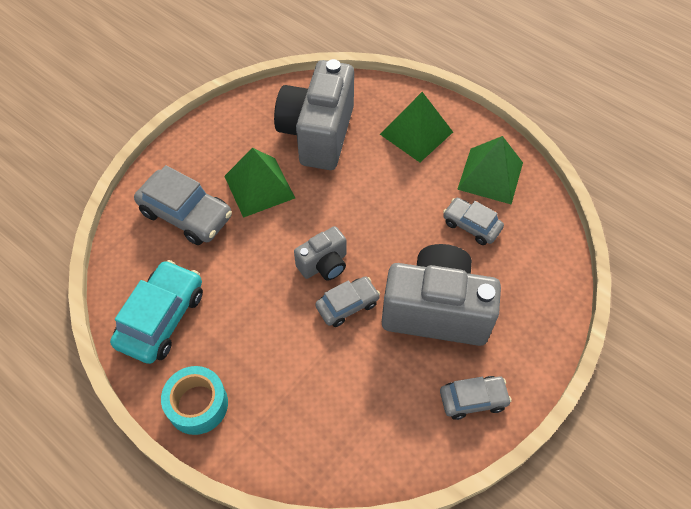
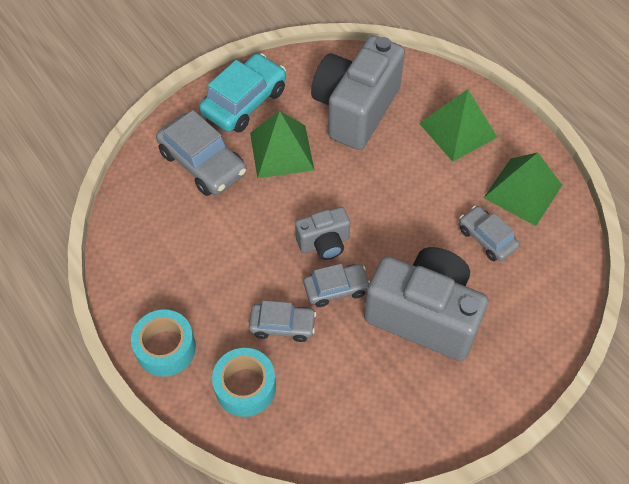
camera: 15 degrees right, 0 degrees up
(161, 318) = (153, 258): turquoise car -> turquoise car (244, 102)
(287, 423) = (245, 387): none -> turquoise tape
(473, 400) = (434, 411): grey car -> grey car (282, 325)

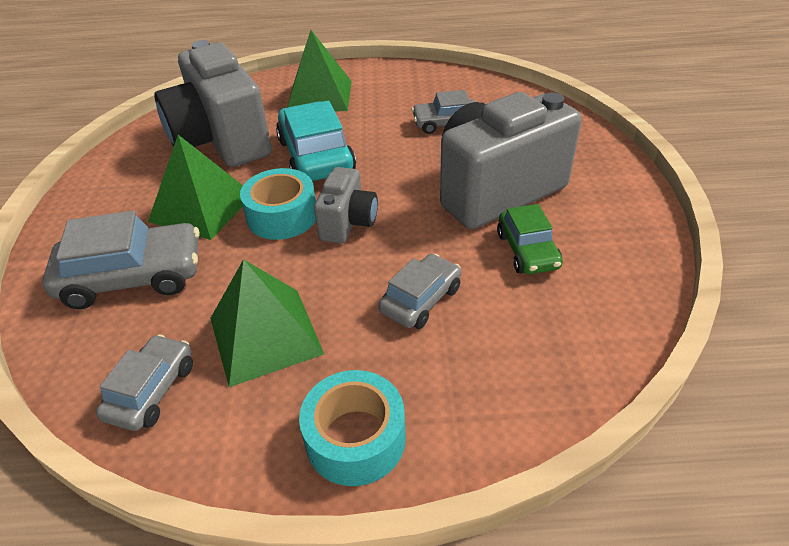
camera: 55 degrees left, 15 degrees down
(244, 102) = (105, 209): turquoise car -> turquoise car (316, 156)
(245, 387) = (480, 372): turquoise tape -> turquoise tape (282, 216)
(336, 288) = (412, 237): grey car -> grey car (152, 391)
(369, 366) = (527, 251): none -> green car
(522, 191) = (418, 89): green pyramid -> green pyramid (265, 335)

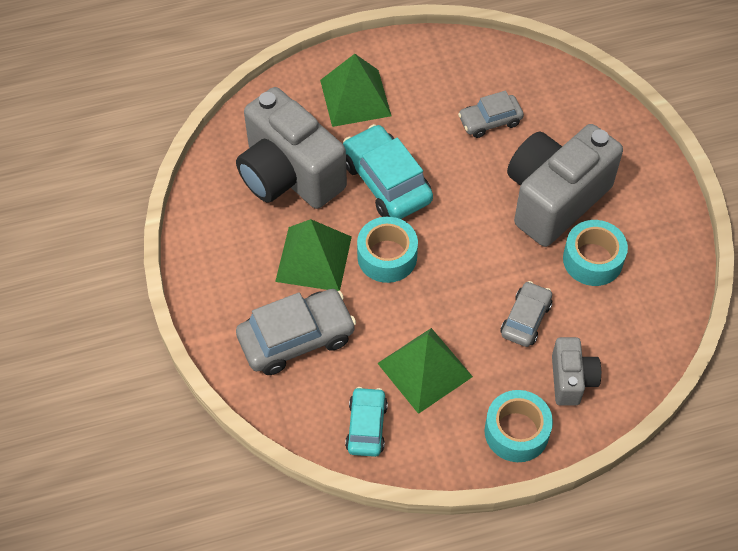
camera: 15 degrees left, 15 degrees up
(152, 391) = (366, 426): grey car -> turquoise car
(348, 223) = (444, 255): grey camera -> grey camera (571, 380)
(527, 251) = (592, 260): green car -> turquoise tape

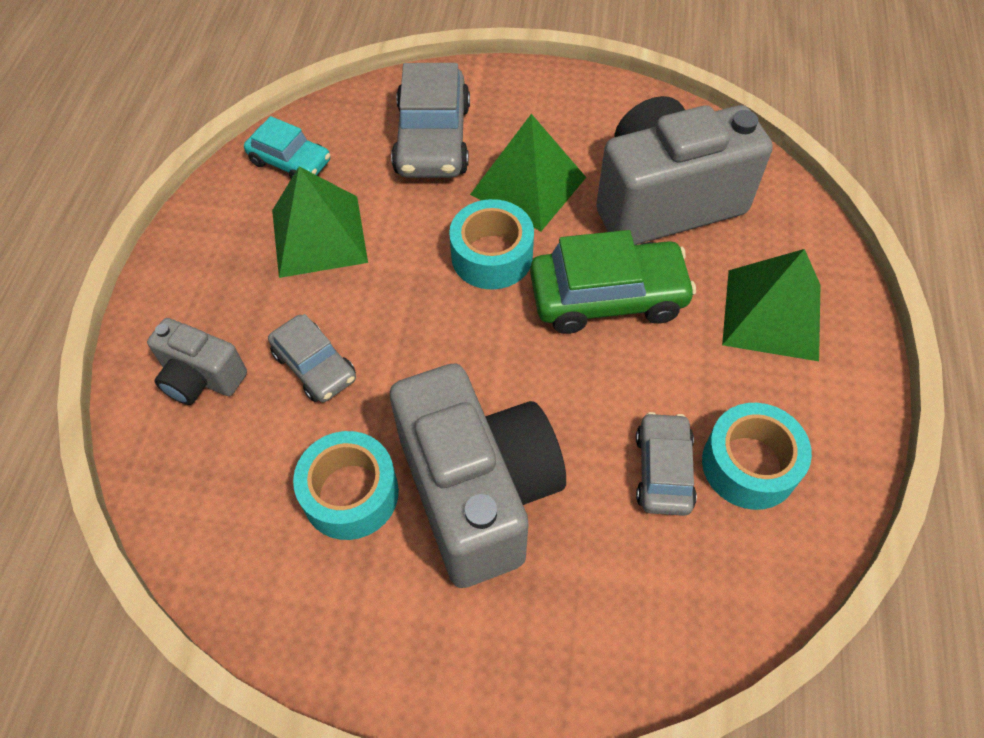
camera: 115 degrees right, 0 degrees up
(386, 182) = (608, 297): turquoise car -> green car
(516, 432) = (183, 291): turquoise tape -> turquoise tape (749, 465)

